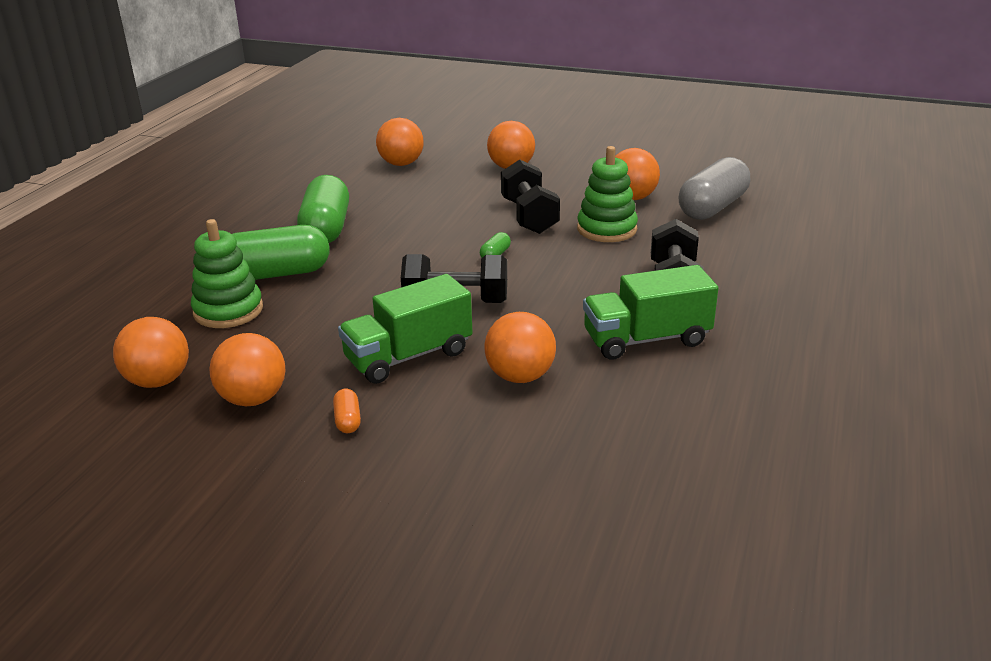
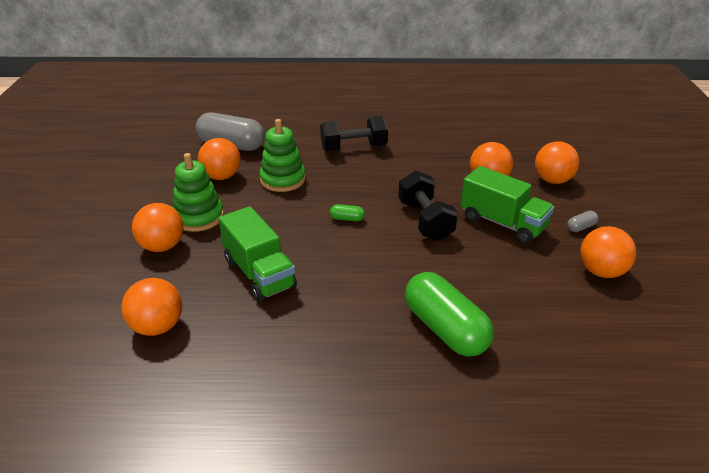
camera: 110 degrees left, 5 degrees up
(158, 381) = (631, 328): orange ball -> orange ball (552, 180)
(228, 310) = (520, 333): green stacking toy -> green stacking toy (199, 217)
(326, 229) = (342, 329): green capsule -> none
(348, 420) = (581, 227): orange capsule -> grey capsule
(529, 216) = (272, 216): black dumbbell -> none
(646, 339) = (420, 150): green truck -> green truck (259, 273)

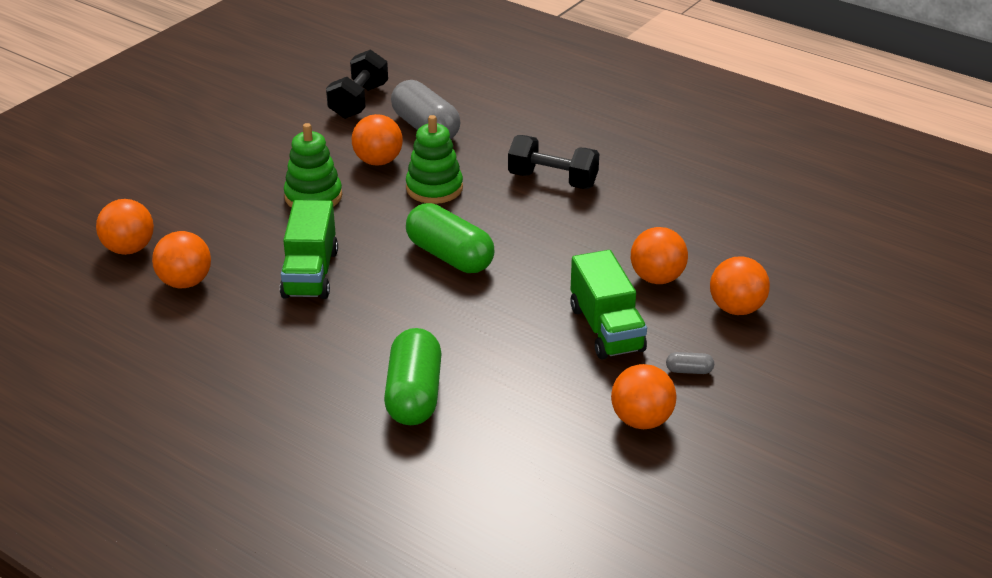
camera: 35 degrees right, 0 degrees up
(162, 246) = (254, 213): orange ball -> orange ball (129, 249)
(347, 219) = (450, 256): green capsule -> green capsule, size x2.45
(425, 220) = (526, 291): black dumbbell -> black dumbbell (358, 101)

